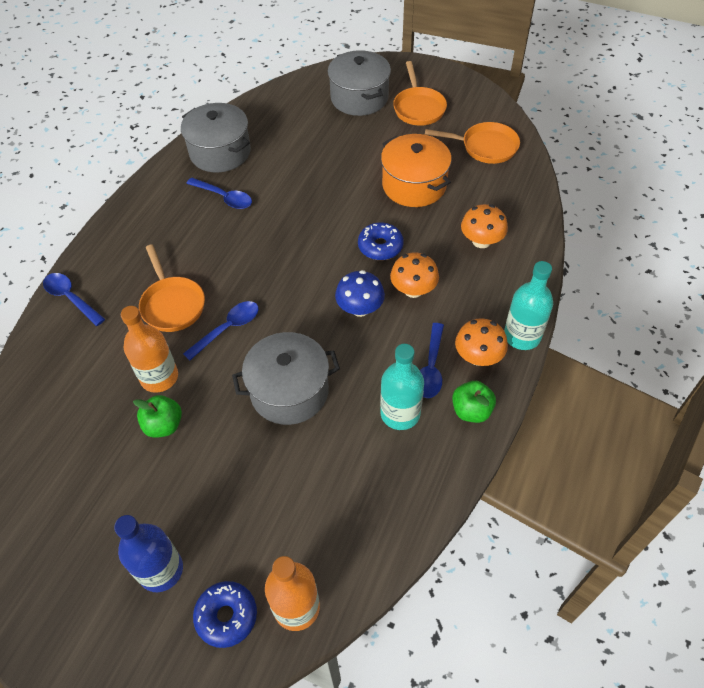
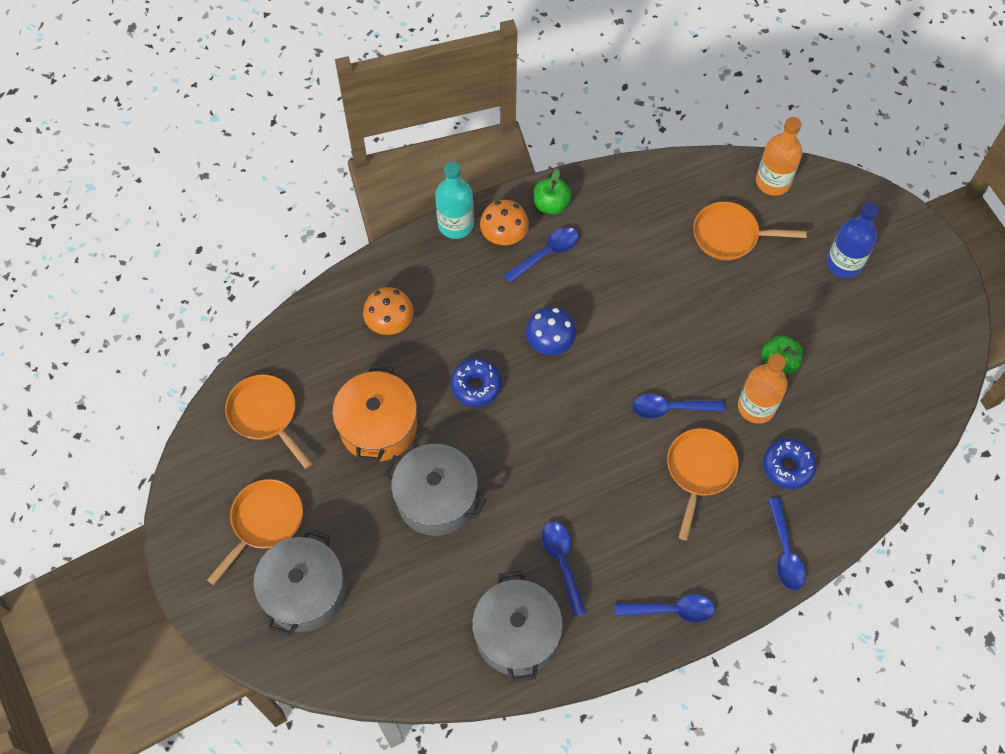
camera: 140 degrees left, 10 degrees up
(131, 219) = (671, 610): none -> blue spoon
(226, 616) = (819, 208): blue donut -> blue donut (787, 466)
(289, 391) = (665, 317): grey pot -> grey pot (436, 498)
(293, 509) = (730, 235): none -> orange pan
(400, 413) = (601, 240): turquoise bottle -> none
(413, 290) = (492, 324): orange mushroom -> none

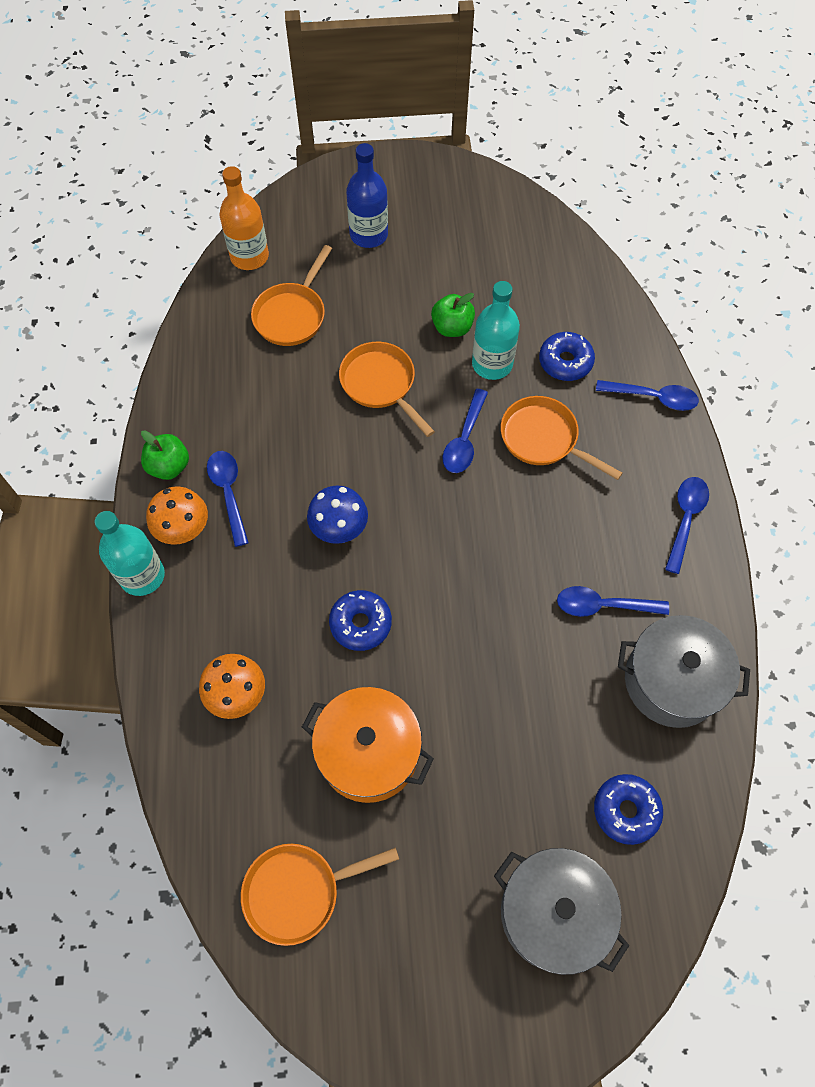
camera: 70 degrees left, 0 degrees up
(264, 522) = (445, 938): orange pan -> orange pan (381, 384)
(397, 625) = (626, 810): none -> blue donut
(436, 498) = (485, 714): grey pot -> none
(756, 407) = (492, 364): orange bottle -> turquoise bottle

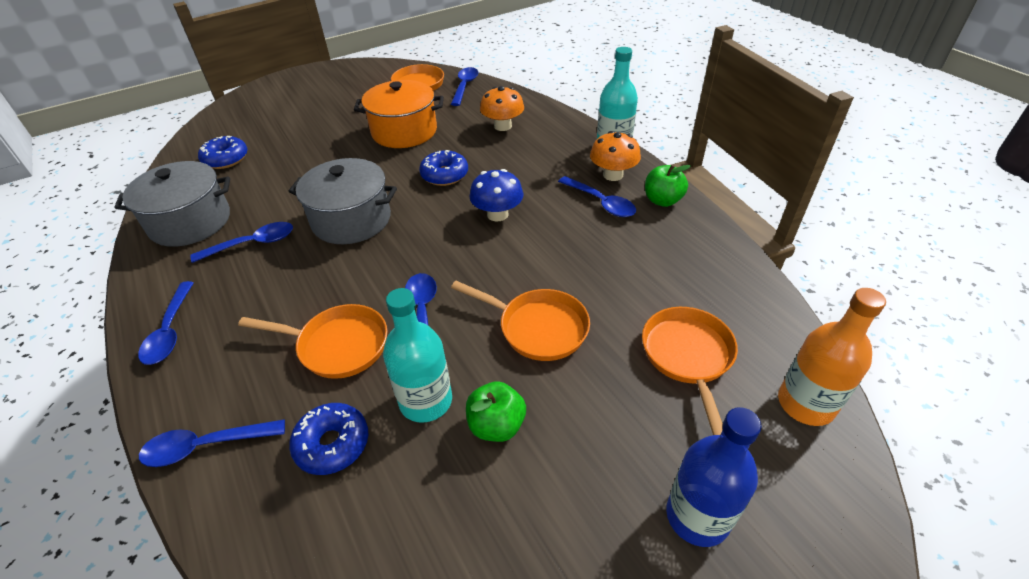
camera: 155 degrees right, 20 degrees down
(225, 843) = (465, 86): none -> blue spoon
(553, 913) = (268, 117): grey pot -> grey pot (351, 219)

